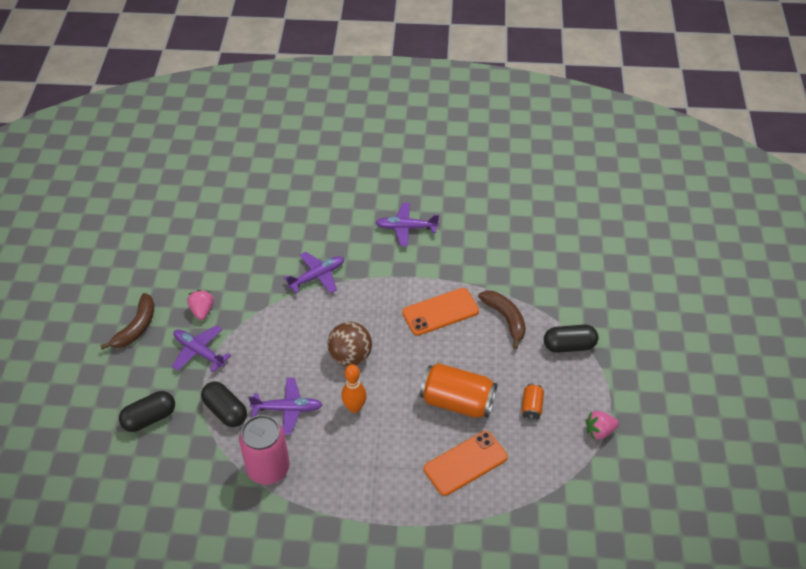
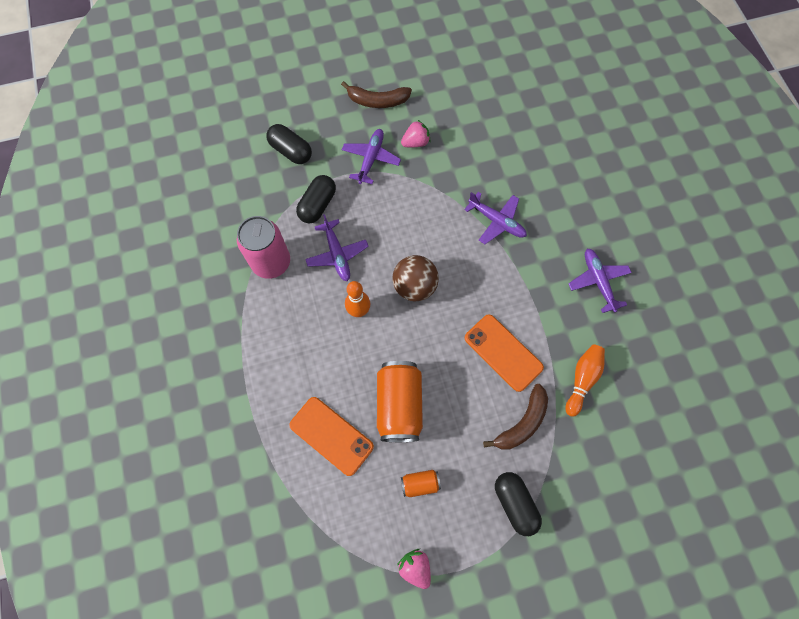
camera: 70 degrees right, 20 degrees up
(485, 268) = (582, 380): none -> orange bowling pin

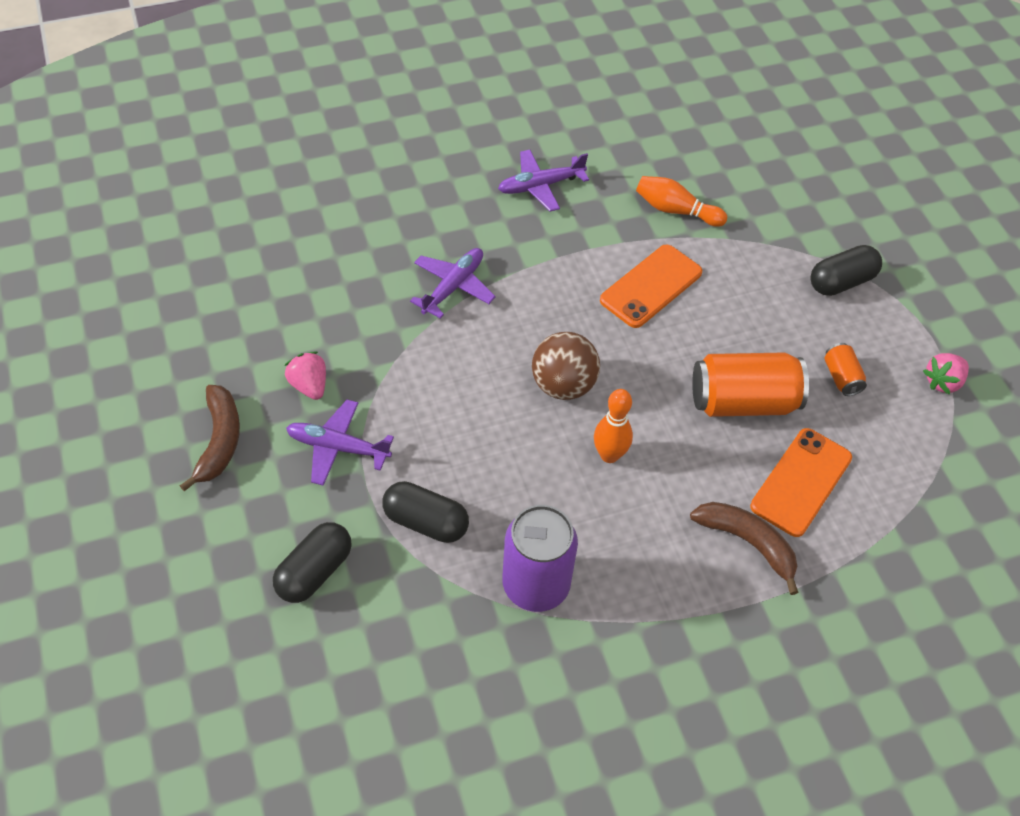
camera: 95 degrees left, 15 degrees down
(271, 262) = (536, 585): pink can -> purple can
(337, 254) = (516, 488): purple plane -> none
(522, 423) = (741, 271): brown banana -> brown banana (748, 543)

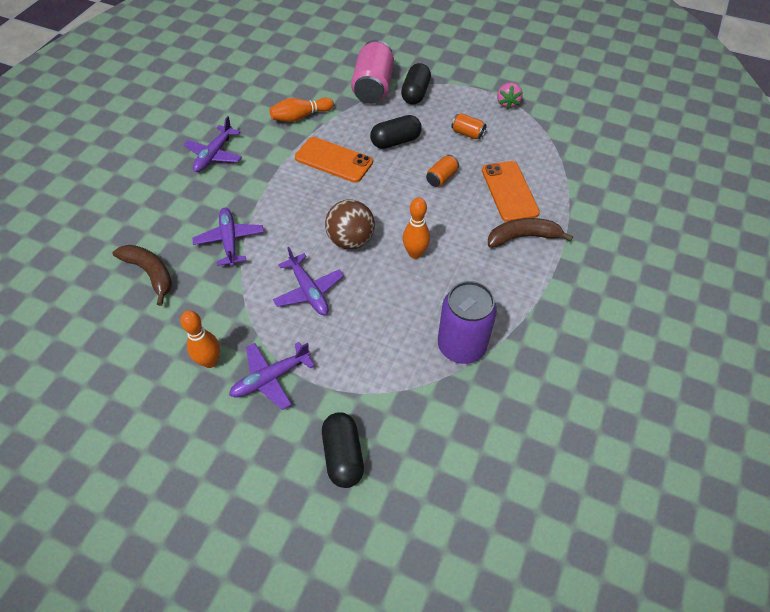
camera: 45 degrees left, 0 degrees up
(219, 441) = (192, 443): brown banana -> brown banana (150, 273)
(309, 385) = (210, 361): pink strawberry -> orange bowling pin
(426, 522) = (369, 370): black capsule -> black capsule (395, 141)
(464, 399) = (309, 291): none -> purple plane
(651, 286) = (333, 160): orange phone -> orange phone turned 60 degrees counterclockwise
(743, 401) = (441, 178): orange can -> orange can, size x0.48
(800, 237) = (373, 87): none -> pink can

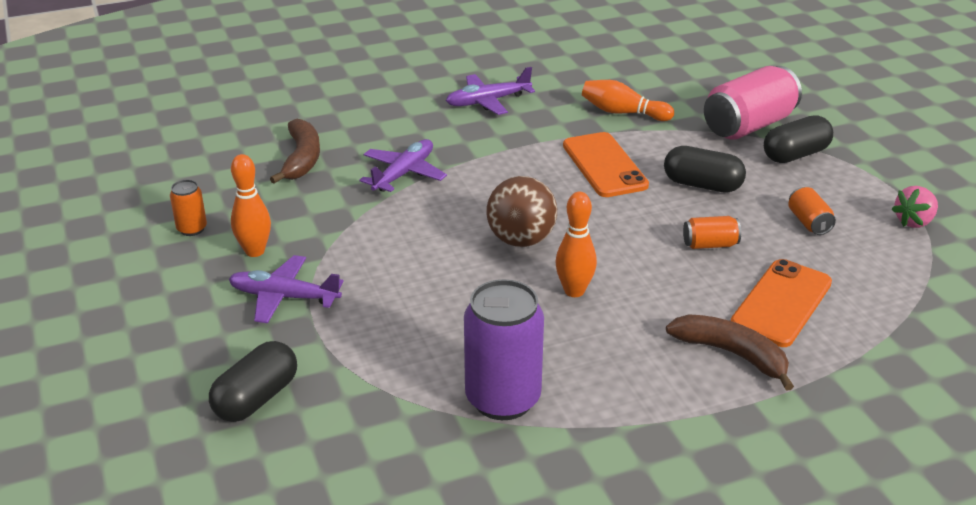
camera: 45 degrees right, 20 degrees down
(146, 377) = (192, 229): none -> orange can
(309, 291) = (417, 255): purple plane -> none

